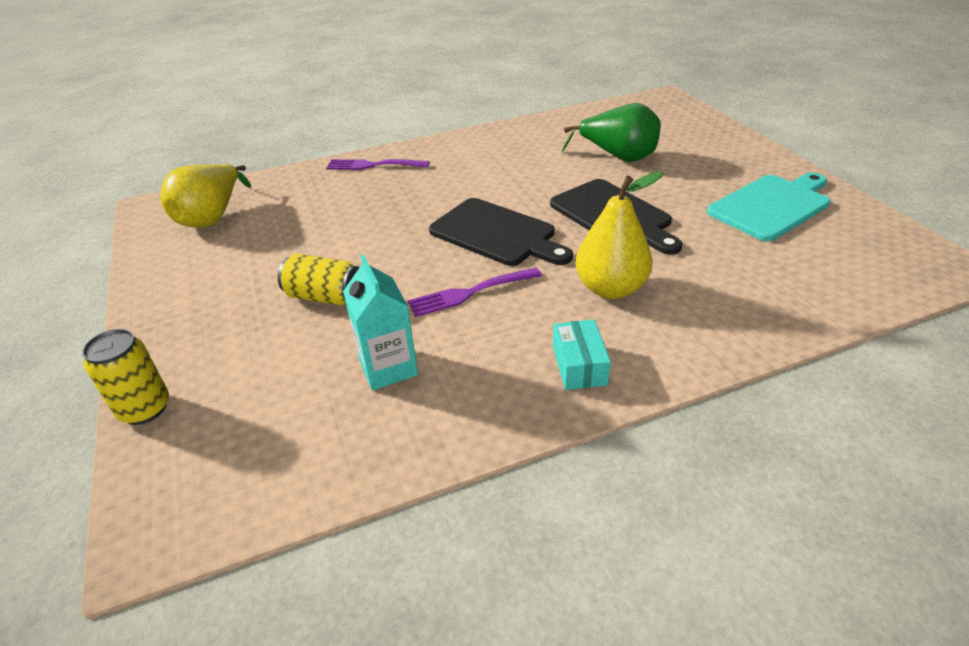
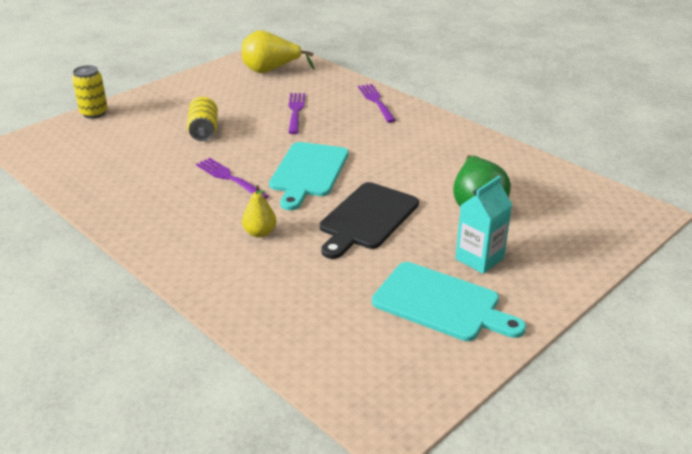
camera: 65 degrees right, 5 degrees down
(344, 218) = (296, 111): none -> purple fork
(388, 368) = (144, 169): turquoise carton -> turquoise carton (479, 259)
(497, 234) = (308, 172): black cutting board -> turquoise cutting board
(579, 365) = (167, 234): turquoise box -> none
(610, 288) = (260, 233): yellow pear -> yellow pear, size x0.59

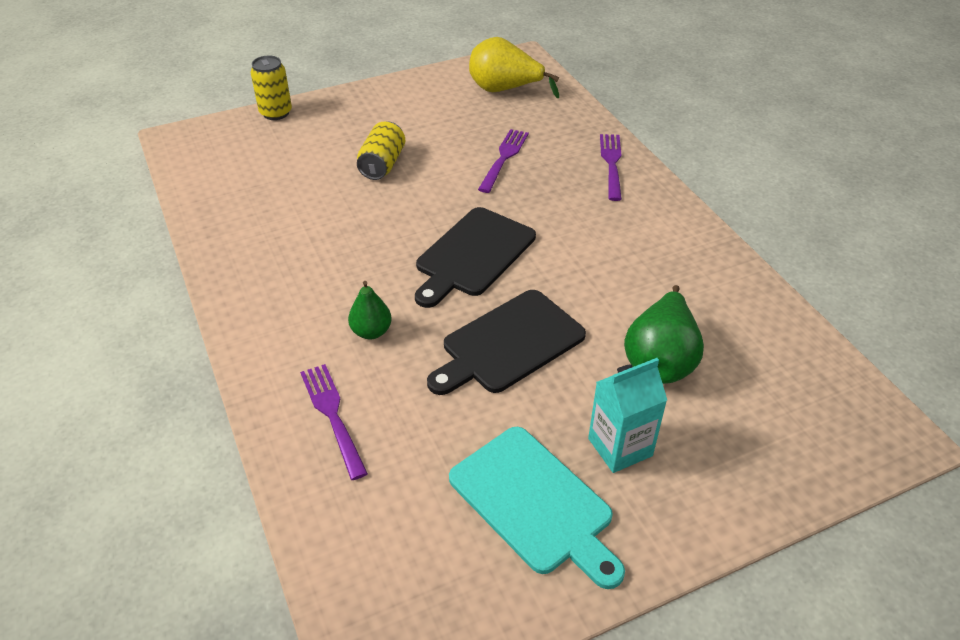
camera: 20 degrees right, 10 degrees up
(230, 178) = (377, 242): purple fork -> purple fork (333, 416)
(260, 233) = (371, 331): yellow pear -> green pear
(308, 172) = (473, 255): turquoise cutting board -> black cutting board

